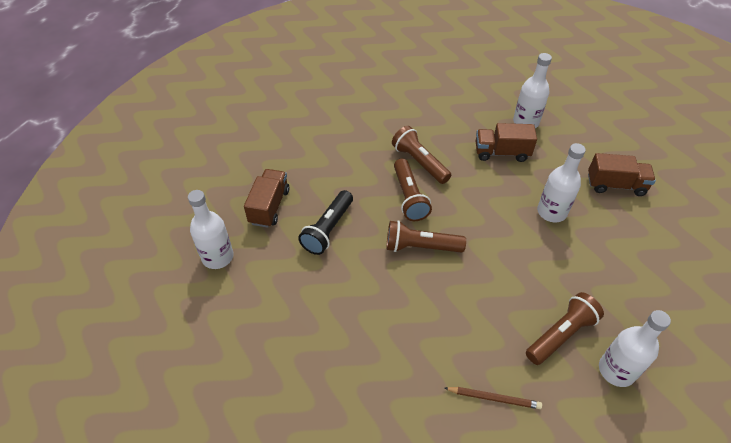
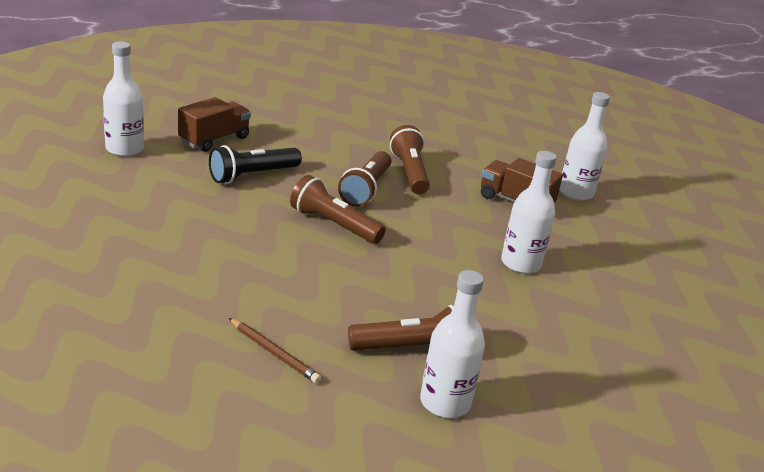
camera: 25 degrees right, 20 degrees down
(615, 185) = (632, 278): brown truck -> none

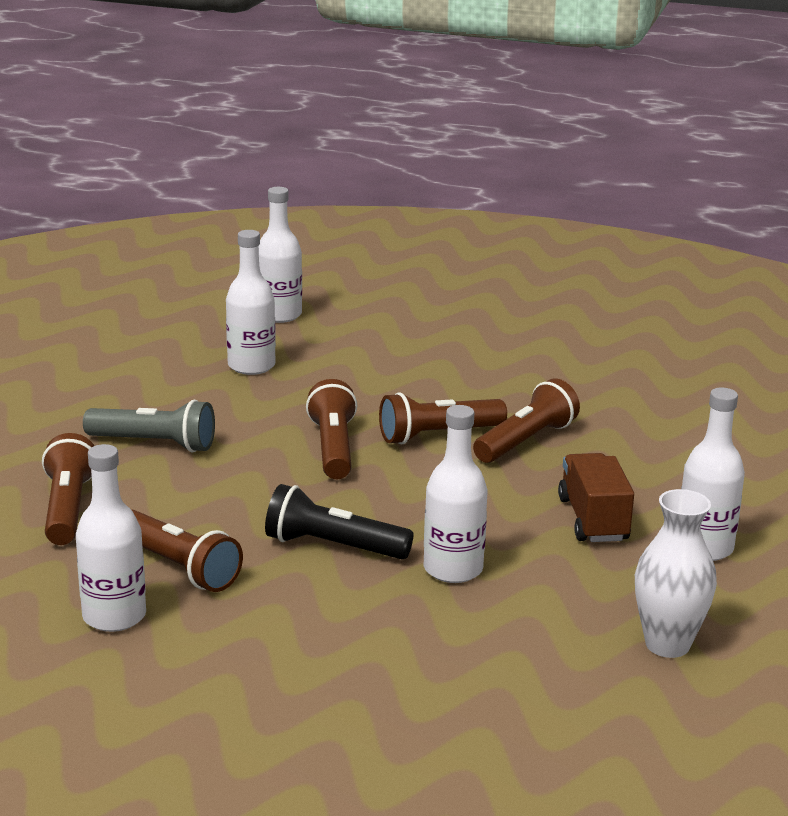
camera: 55 degrees right, 5 degrees down
(179, 193) = (251, 366): none -> white bottle
(214, 140) = (379, 336): brown truck -> none
(232, 277) = (154, 444): none -> grey flashlight
(252, 175) = (348, 378): black flashlight -> black flashlight (333, 546)
(274, 353) = (68, 508): brown pencil -> brown flashlight
(653, 249) = (667, 644): none -> white vase

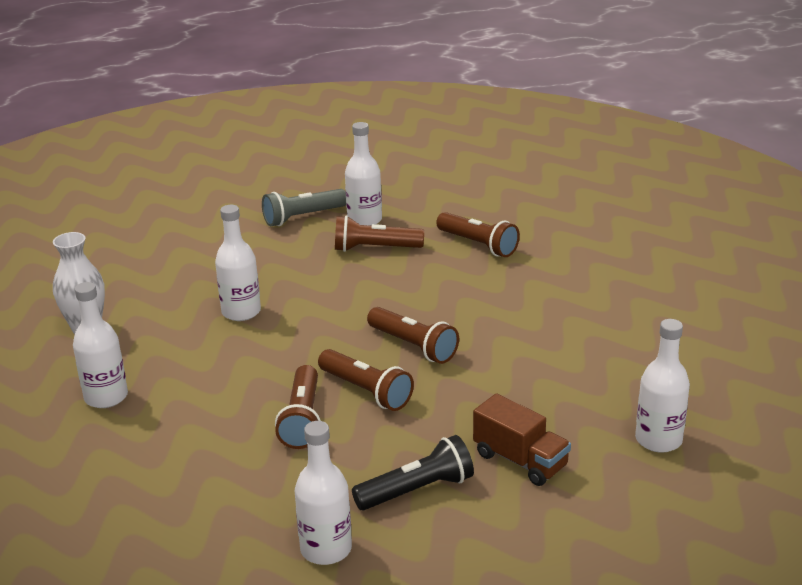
camera: 140 degrees right, 5 degrees up
(154, 444) = (512, 295): grey flashlight -> grey flashlight (302, 217)
(251, 366) = (576, 378): white bottle -> white bottle (326, 549)
(333, 546) = (319, 292): black flashlight -> black flashlight (417, 490)
(437, 435) = (366, 391): brown flashlight -> brown flashlight turned 105 degrees clockwise
(593, 519) = (194, 381): brown truck -> brown truck (520, 460)

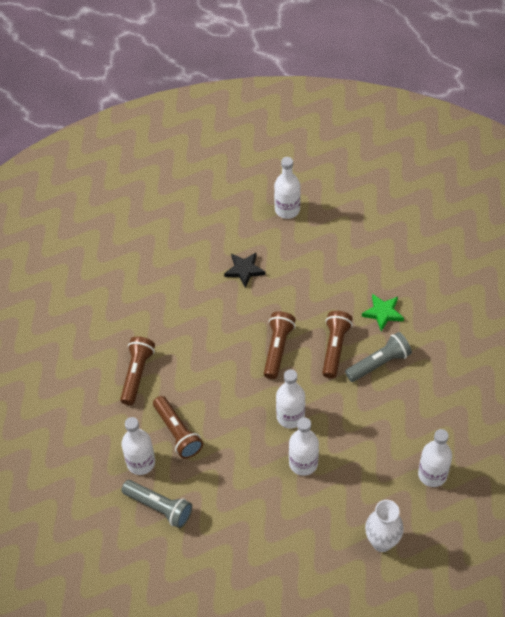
camera: 120 degrees left, 25 degrees up
(302, 419) = (379, 363): brown flashlight -> grey flashlight
(326, 549) = (457, 298): white bottle -> white bottle (290, 417)
(378, 457) = (383, 313): none -> green star
(417, 490) = (394, 285): black flashlight -> none
(520, 460) = (342, 255): brown truck -> none
(568, 362) = (244, 270): none -> black star

